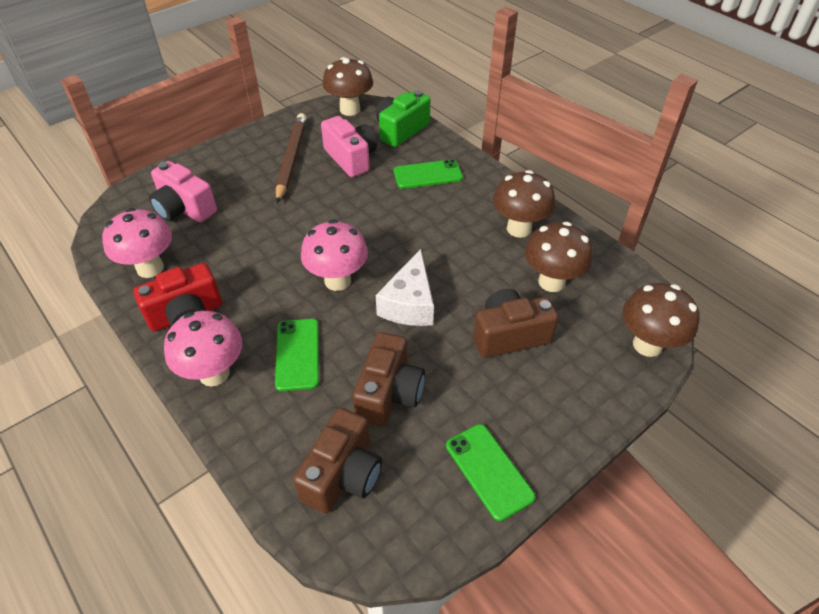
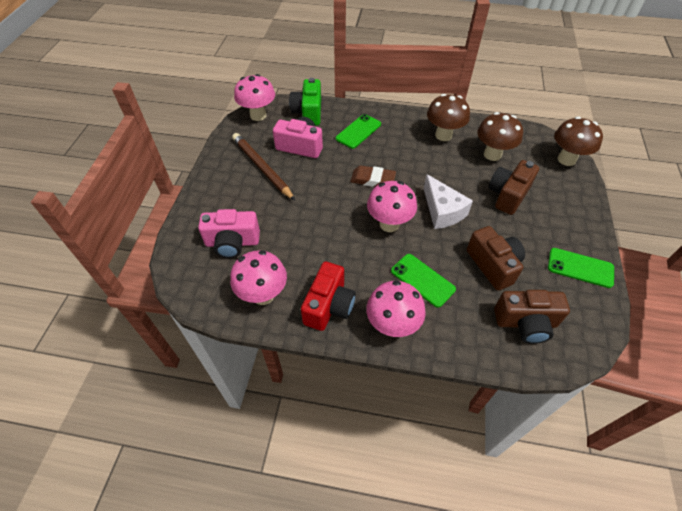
camera: 40 degrees left, 5 degrees up
(343, 475) = (525, 323): brown camera -> brown camera turned 105 degrees clockwise
(350, 110) = (258, 115): brown mushroom -> pink mushroom
(379, 229) = (373, 179): none -> brown eraser

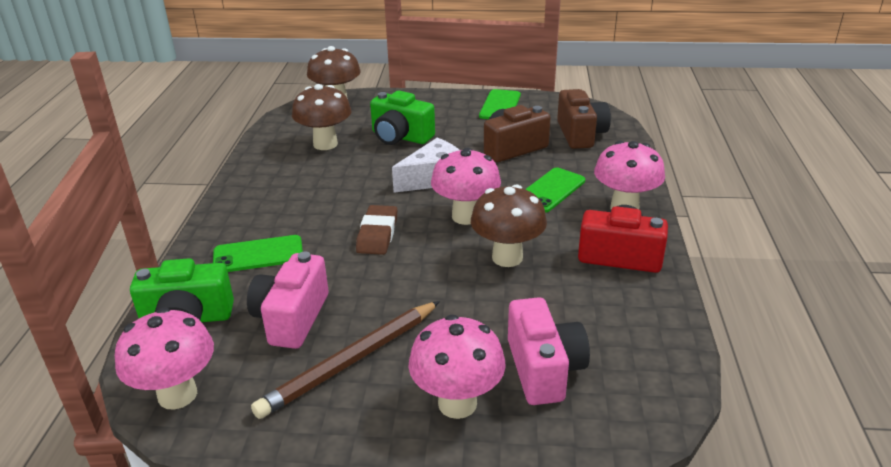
camera: 95 degrees left, 20 degrees down
(263, 295) = (631, 317): pink mushroom -> pink mushroom (457, 403)
(358, 131) = (258, 255): green phone -> green phone turned 45 degrees counterclockwise
(443, 135) = (280, 178): brown mushroom -> brown mushroom (507, 257)
(508, 195) = (400, 137): brown camera -> green camera

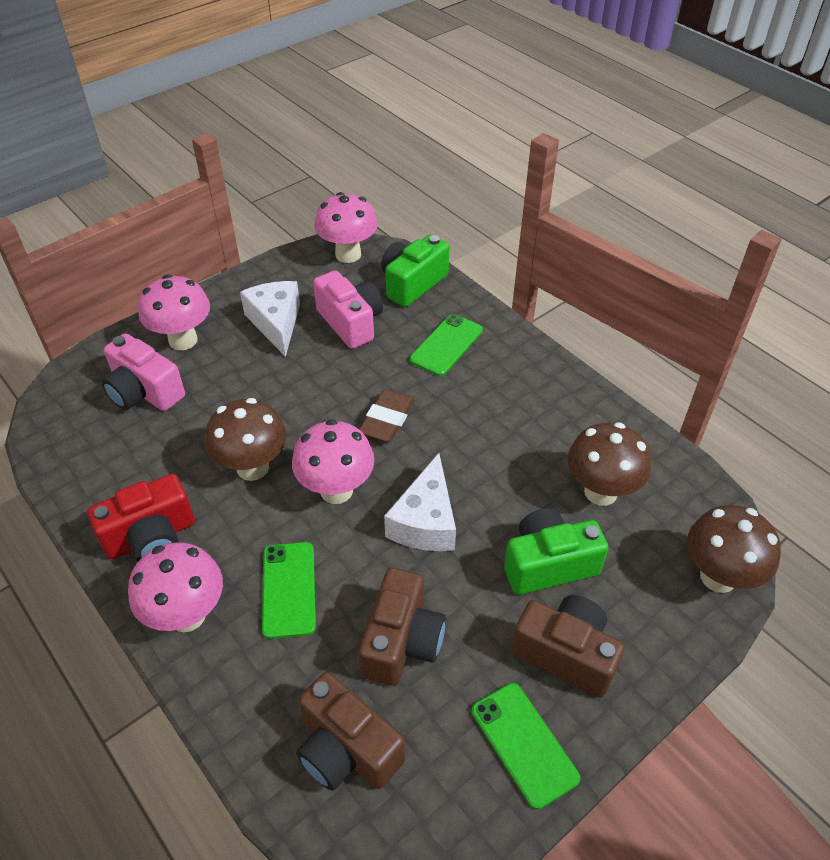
camera: 135 degrees right, 15 degrees up
(350, 362) = (276, 323): brown pencil -> white cheese
(377, 234) = (387, 419): brown eraser -> brown eraser turned 60 degrees clockwise
(443, 114) = (566, 654): none -> brown camera

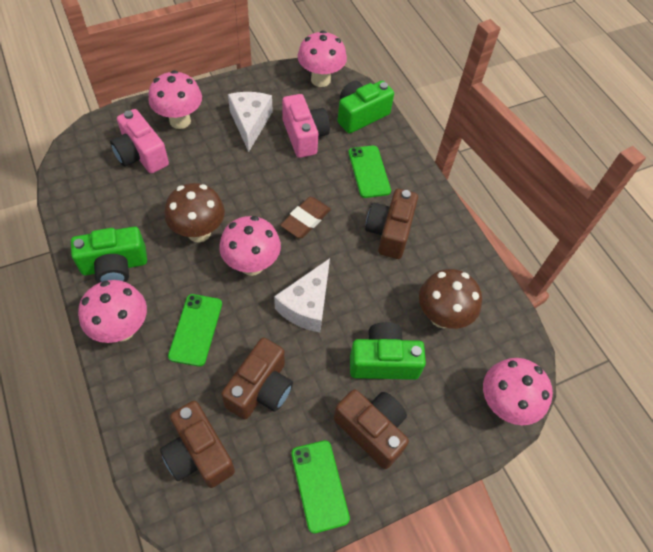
camera: 10 degrees right, 10 degrees up
(151, 537) = (115, 266): red camera -> green camera
(446, 345) = (369, 171): green phone -> green phone turned 60 degrees counterclockwise
(498, 409) = (389, 232): none -> brown camera
(718, 577) = (504, 404): brown mushroom -> pink mushroom

